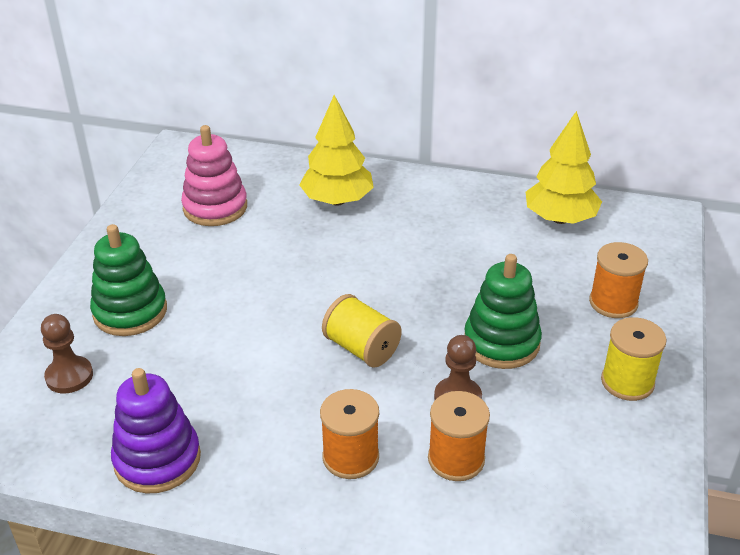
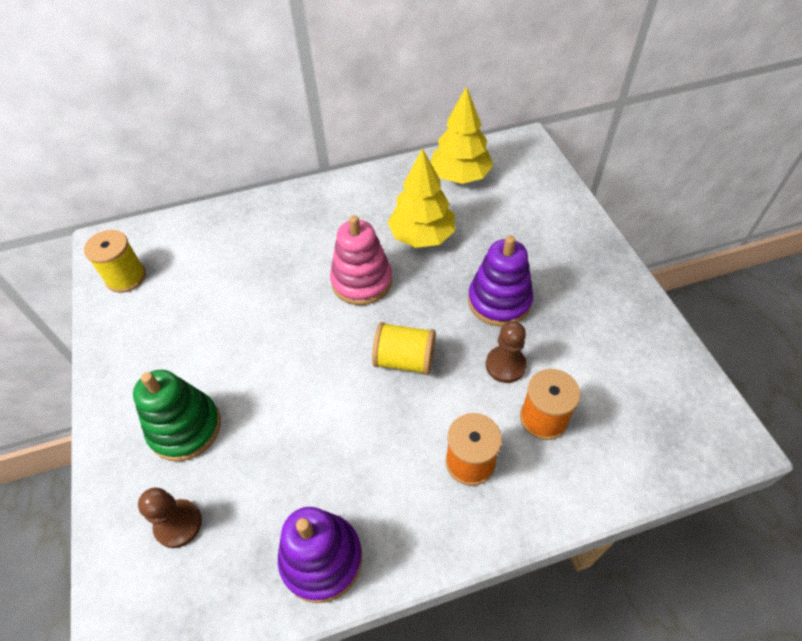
camera: 30 degrees left, 15 degrees up
(215, 207) = (184, 287): pink stacking toy -> pink stacking toy (362, 281)
(337, 200) = (283, 234): yellow tree -> yellow tree (422, 236)
(501, 342) = (499, 301): green stacking toy -> purple stacking toy
(613, 302) = (546, 230): orange spool -> none
(627, 382) = (602, 290): yellow spool -> yellow spool (126, 277)

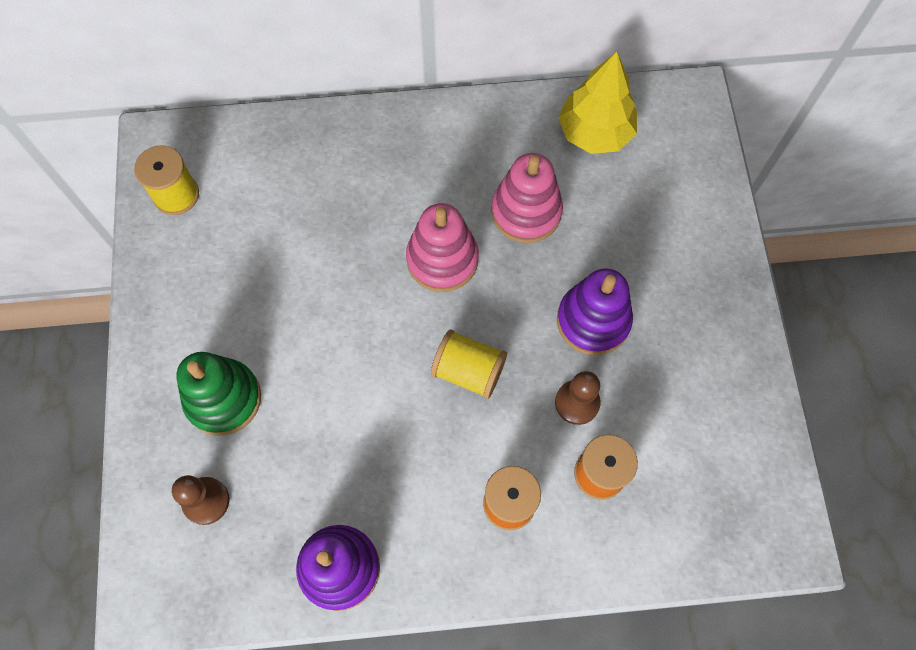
camera: 10 degrees right, 15 degrees up
(422, 236) = (526, 212): yellow tree -> pink stacking toy

